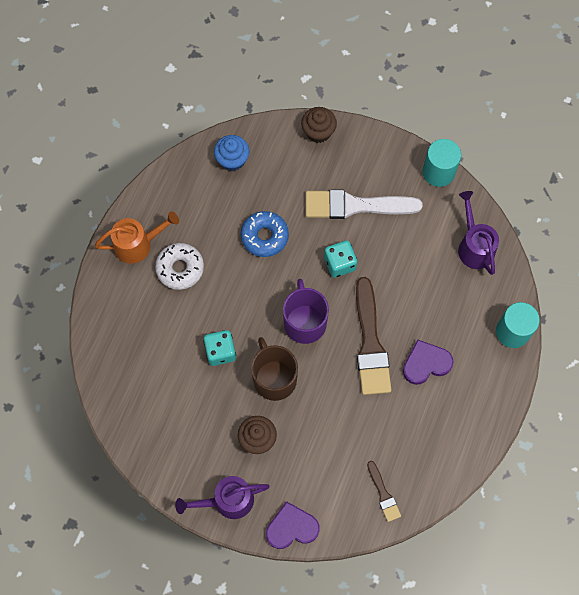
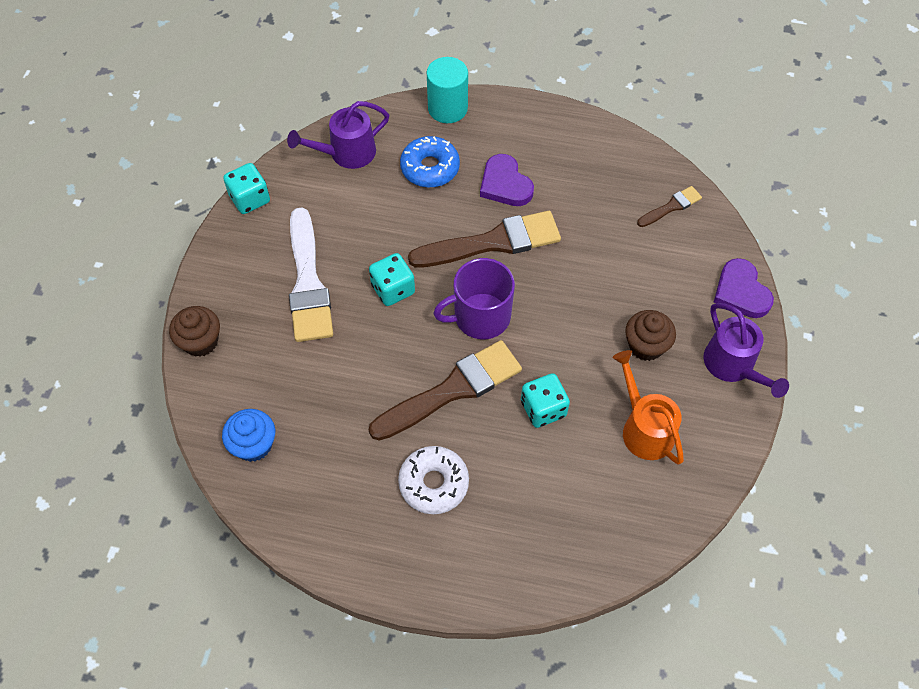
camera: 100 degrees left, 10 degrees down
(138, 244) = (406, 550): orange watering can -> orange watering can (644, 428)
(248, 292) = (452, 390): none -> brown brush
(264, 236) = (368, 383): blue donut -> blue donut (430, 168)
(274, 378) = (563, 339): brown mug -> none
(438, 172) = (250, 199): turquoise cylinder -> turquoise dice

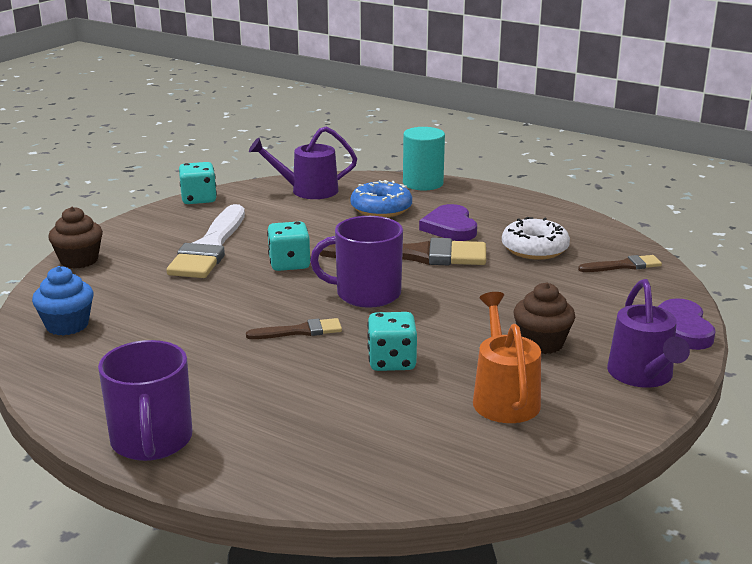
camera: 20 degrees right, 35 degrees down
(413, 570) = (151, 441): none -> purple mug
(434, 483) = (228, 386): white donut -> white donut (534, 249)
(452, 390) = (300, 331): brown brush -> brown brush, size x0.49

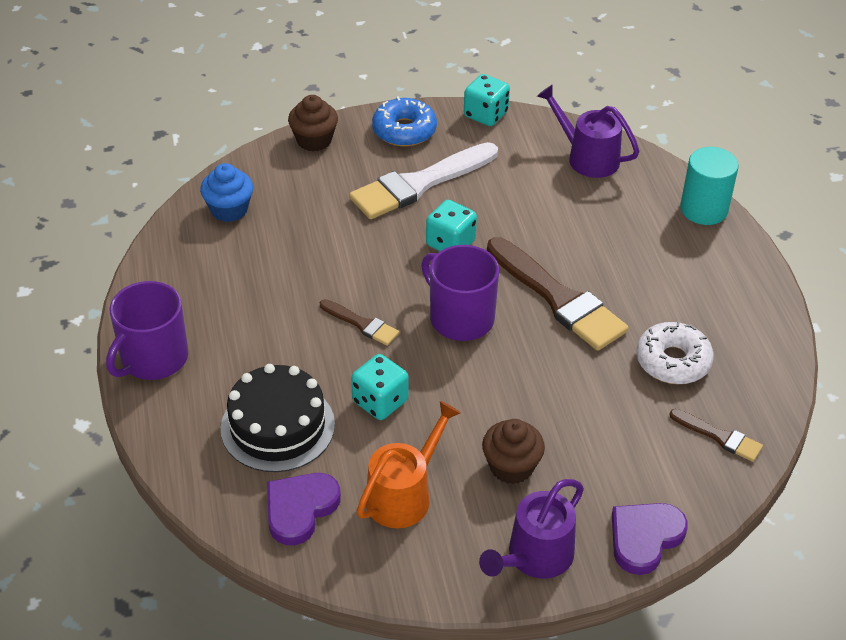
camera: 45 degrees right, 20 degrees up
(339, 418) = (277, 426): none -> black cake
(381, 209) = (616, 221): blue donut -> blue donut (404, 130)
(450, 227) = (640, 285): purple heart -> purple heart (300, 509)

